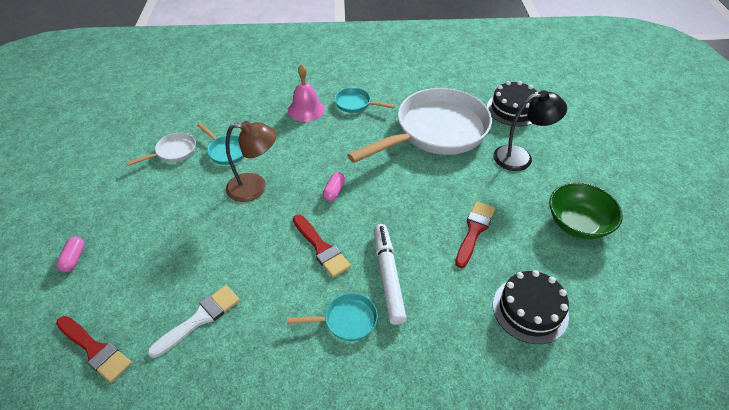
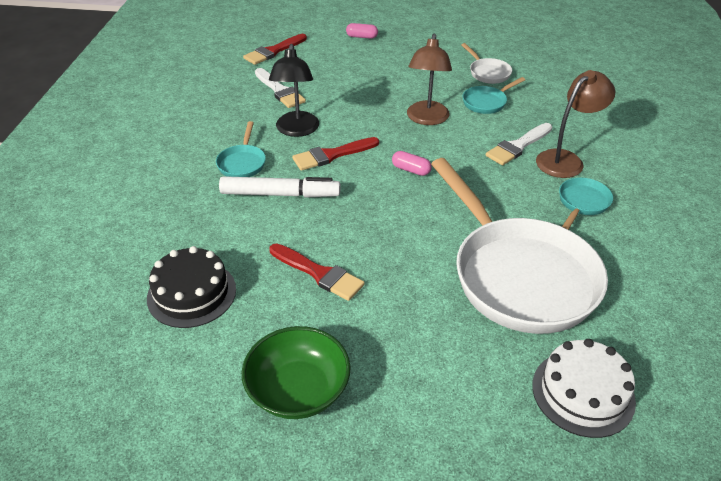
camera: 100 degrees right, 5 degrees down
(291, 132) = (518, 146): none -> white brush
(306, 109) = (566, 160): pink bell -> brown lamp
(513, 109) = (583, 393): black cake -> white cake
(520, 157) = (451, 364): black lamp -> black lamp (296, 130)

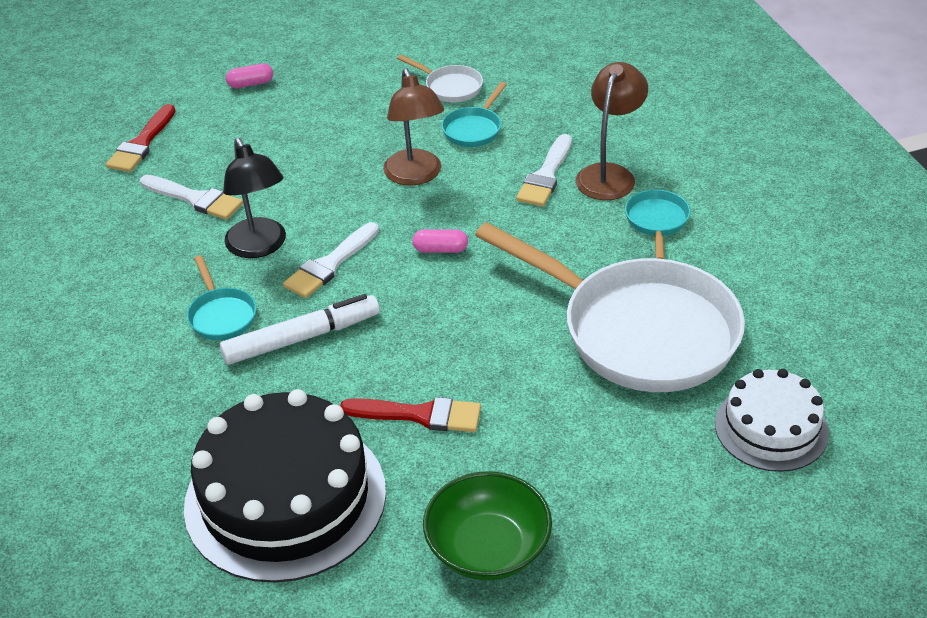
camera: 25 degrees left, 0 degrees up
(191, 293) = (285, 498): black cake -> black cake, size x1.74
(332, 155) = (330, 264): red brush -> white brush

